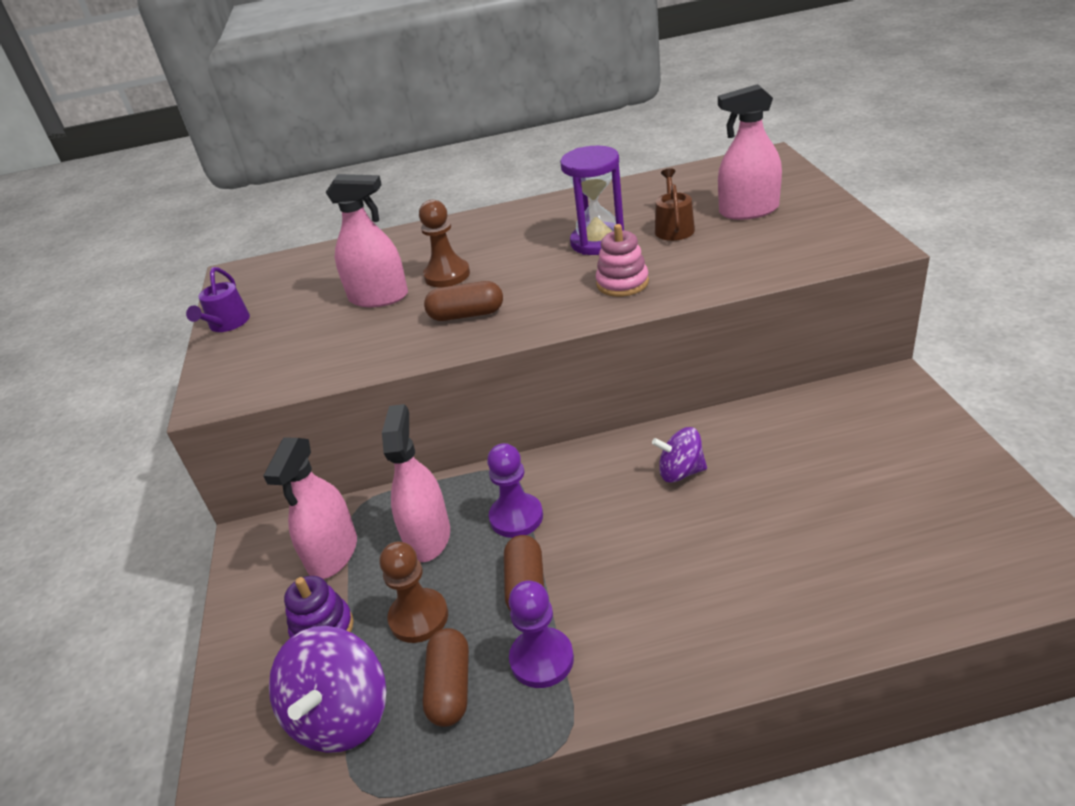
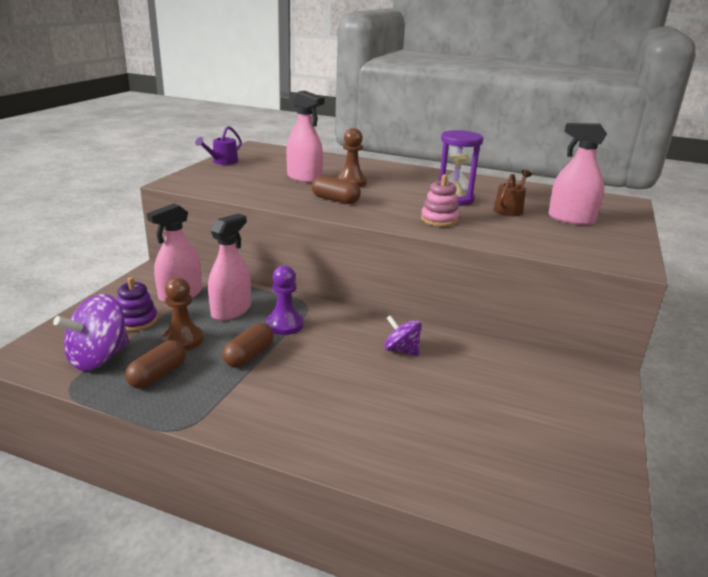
camera: 25 degrees right, 10 degrees down
(542, 659) = (214, 389): purple pawn -> none

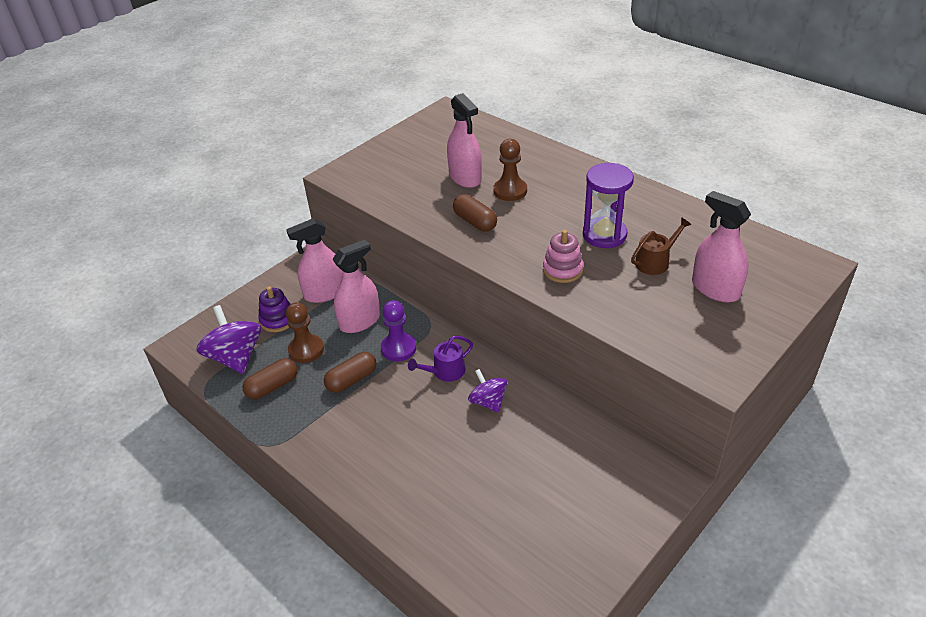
camera: 25 degrees right, 15 degrees up
(99, 357) = (235, 357): purple spinning top -> purple spinning top turned 90 degrees clockwise
(222, 162) = (398, 139): purple watering can -> purple watering can (445, 371)

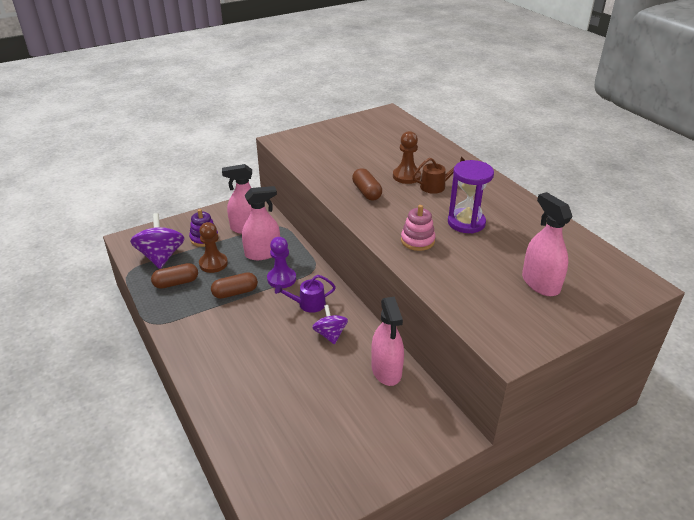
camera: 15 degrees right, 5 degrees down
(465, 177) = (376, 160): pink spray bottle -> pink spray bottle (386, 370)
(655, 262) = (498, 251): brown watering can -> brown watering can (436, 186)

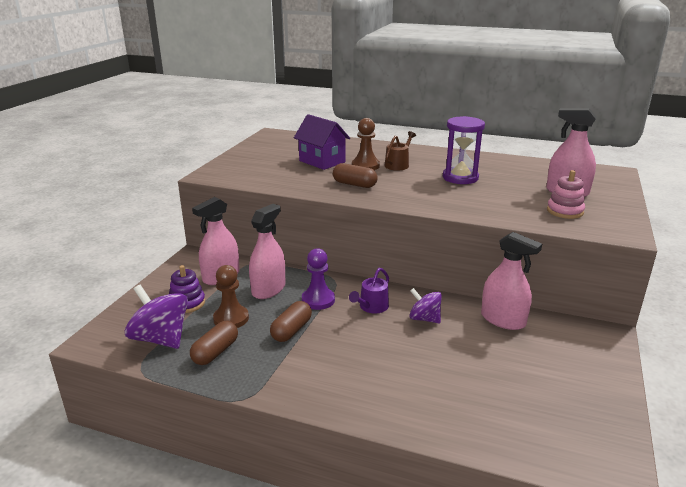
camera: 40 degrees left, 10 degrees down
(379, 158) = (322, 161): none -> purple house
(417, 240) = (450, 199): pink stacking toy -> pink stacking toy (565, 211)

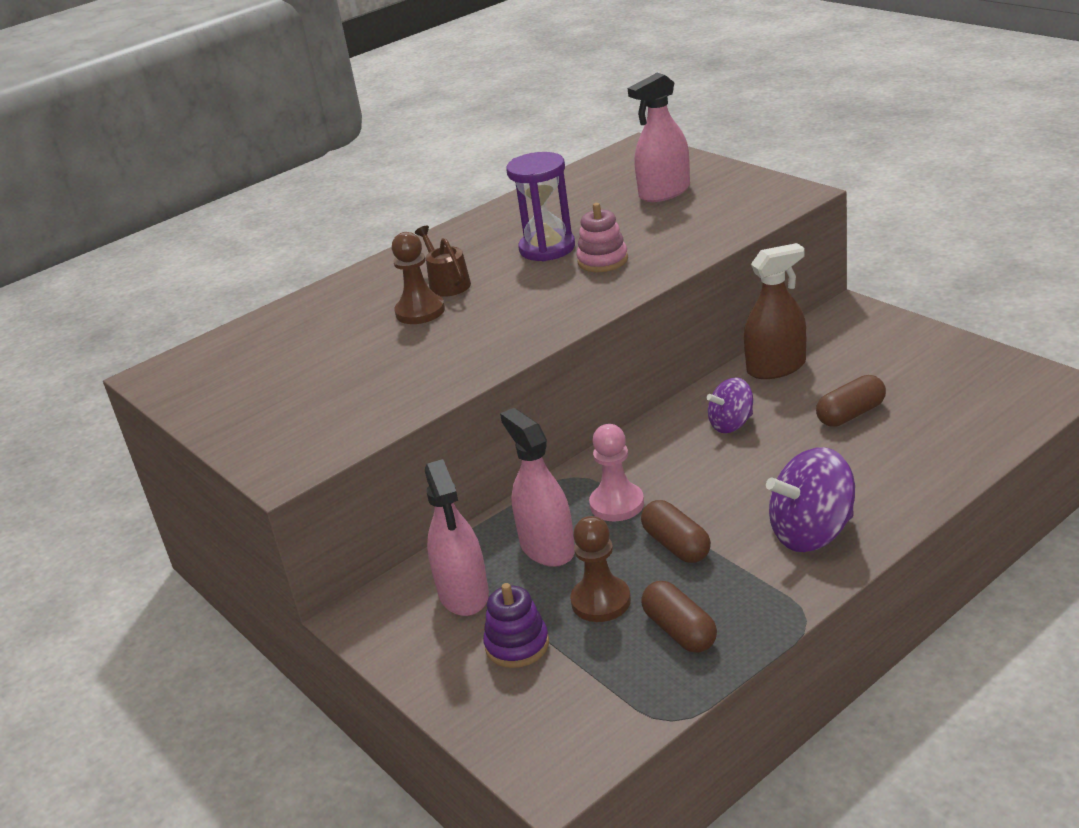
camera: 55 degrees left, 5 degrees up
(161, 339) = (602, 688): purple spinning top -> purple spinning top (812, 533)
(318, 300) = (617, 504): purple pawn -> pink pawn
(322, 161) = (356, 346): purple house -> none
(354, 184) = (482, 335): brown capsule -> brown capsule (851, 414)
(372, 307) = (671, 460): purple watering can -> none
(503, 320) = (776, 367): pink spray bottle -> brown spray bottle
(565, 211) = (714, 209): pink stacking toy -> pink stacking toy (602, 261)

